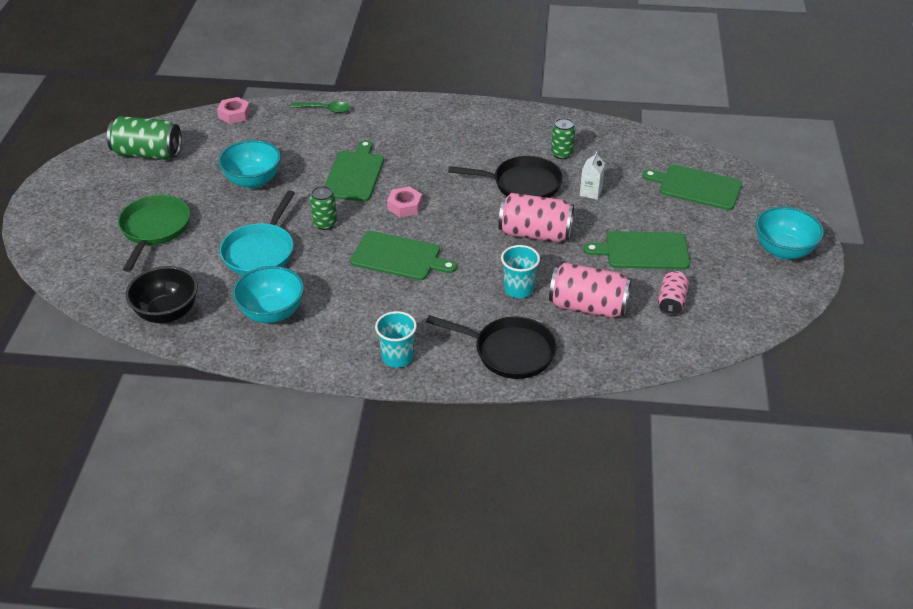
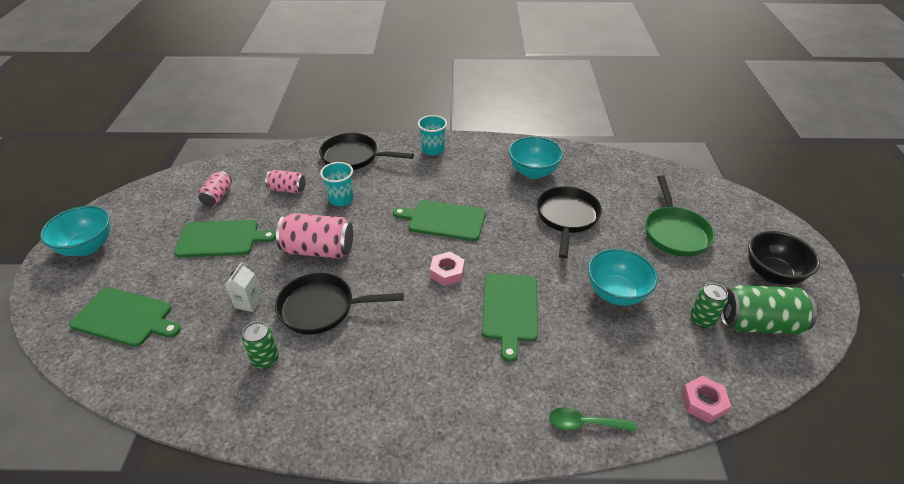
camera: 175 degrees right, 0 degrees up
(167, 313) = (611, 168): black bowl -> black bowl (772, 274)
(260, 251) = (567, 218): turquoise pan -> black pan
(325, 223) = (520, 248): green can -> green can (702, 319)
(588, 306) = (287, 189): pink can -> pink can, size x0.58

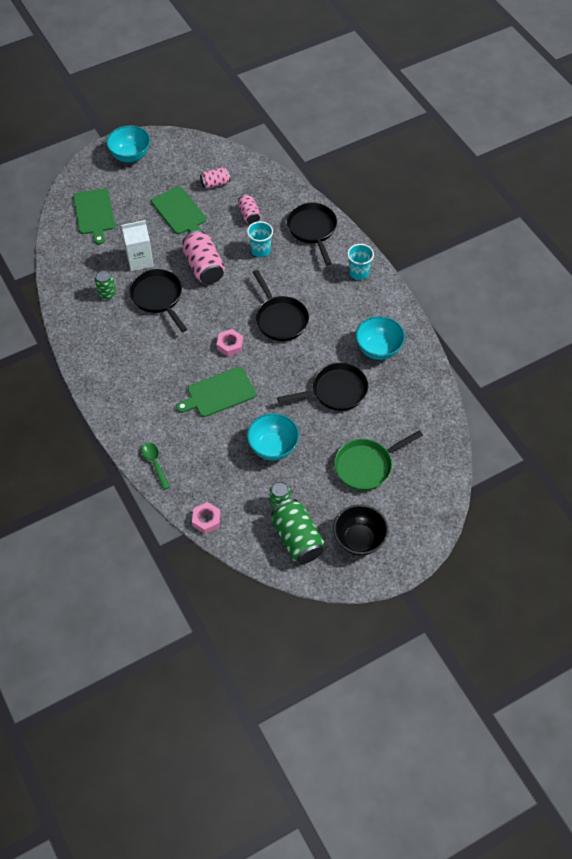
camera: 60 degrees right, 15 degrees up
(248, 302) = (140, 260): white carton -> white carton, size x1.67
(444, 220) = (280, 319): green cutting board -> black pan

